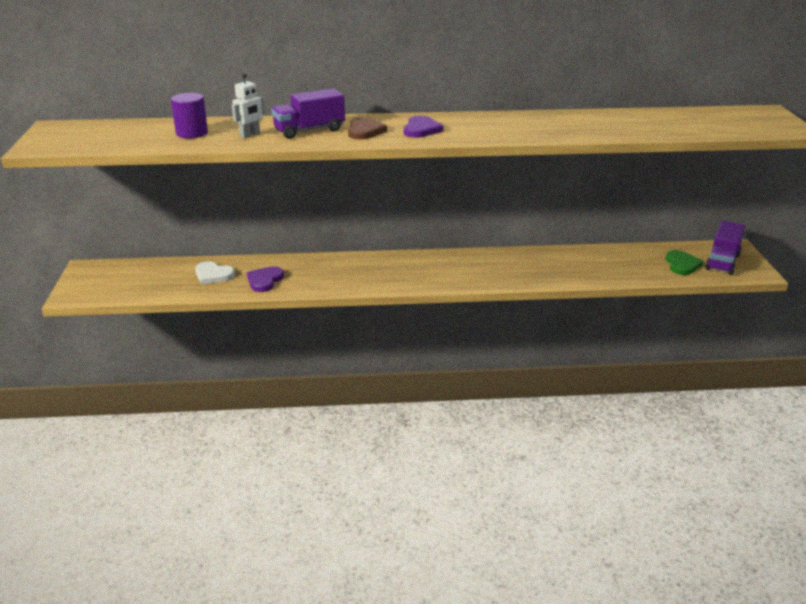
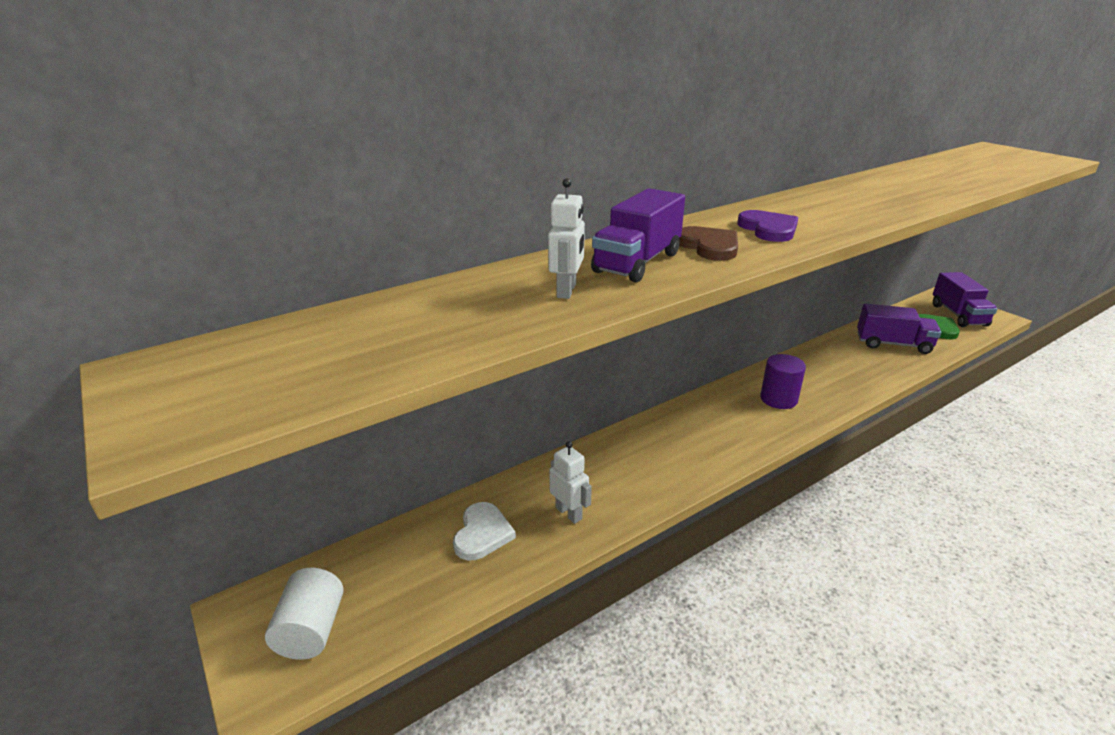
camera: 30 degrees left, 0 degrees up
(105, 283) = (311, 630): none -> white cylinder
(192, 133) = (464, 311): purple cylinder -> purple cylinder (778, 399)
(213, 275) = (482, 533): white heart -> white heart turned 75 degrees counterclockwise
(265, 280) = (569, 513): purple heart -> white robot
(621, 264) = (893, 344): none -> purple truck

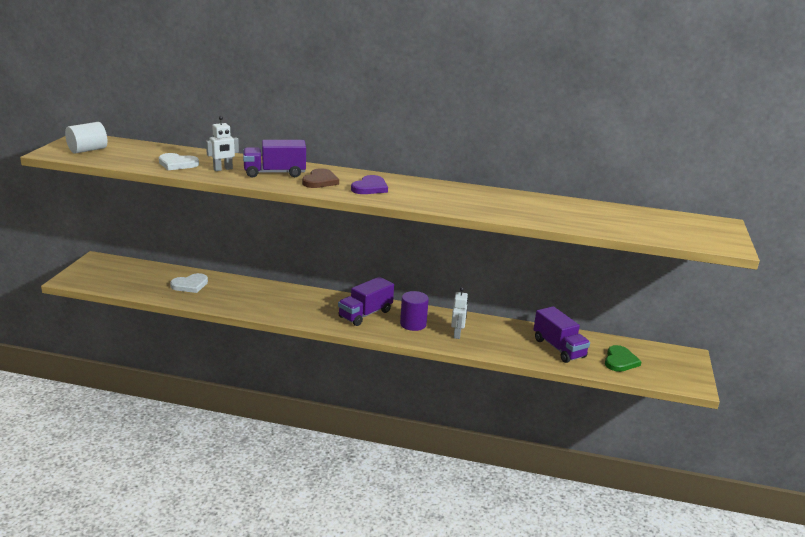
camera: 45 degrees right, 5 degrees down
(311, 630) = (102, 275): white cylinder -> white cylinder (88, 150)
(482, 318) = (177, 164): none -> white heart
(569, 513) = (228, 298): white robot -> white robot (457, 334)
(958, 315) = (664, 367): purple truck -> purple truck (365, 314)

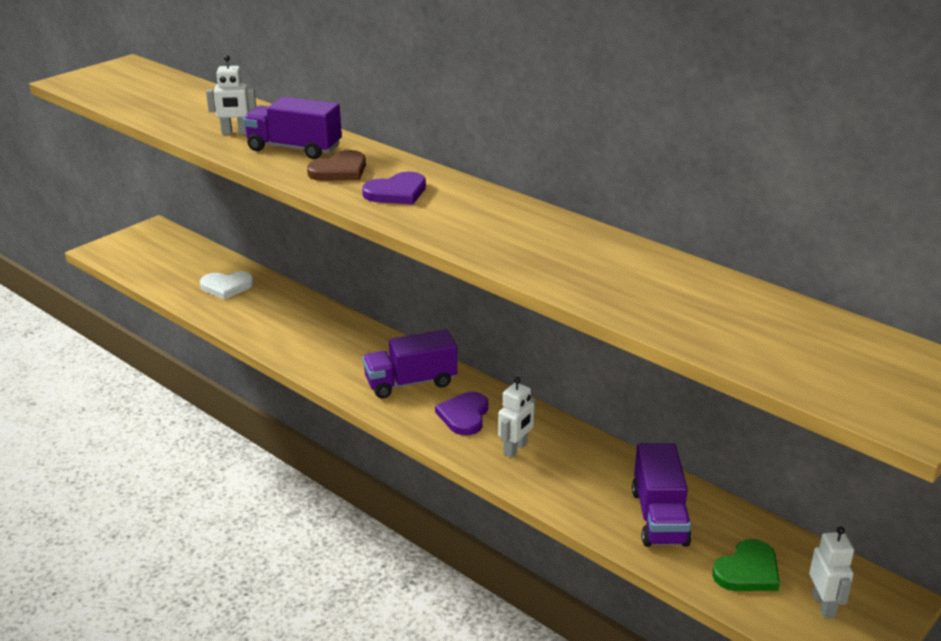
camera: 30 degrees right, 5 degrees up
(88, 150) = (111, 83): white cylinder -> none
(177, 164) = (189, 117): white heart -> none
(413, 324) = (464, 415): purple cylinder -> purple heart
(664, 366) = (824, 605): none -> white robot

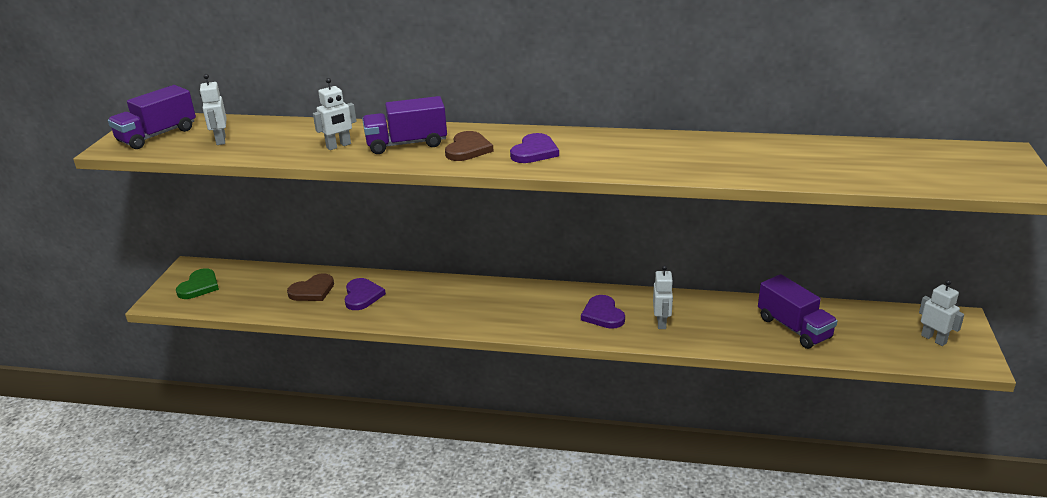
camera: 30 degrees left, 0 degrees up
(152, 99) = (220, 140): none -> white robot
(226, 287) = (312, 291): white heart -> brown heart
(262, 308) = (362, 296): none -> purple heart
(410, 383) = (540, 307): purple truck -> purple truck (157, 135)
(748, 571) = (875, 337): green heart -> green heart (199, 286)

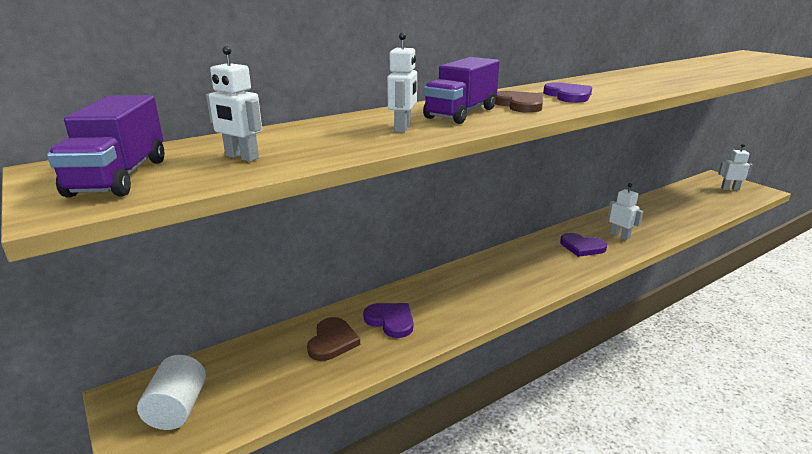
camera: 45 degrees left, 5 degrees down
(199, 286) = (177, 409): green heart -> white cylinder
(794, 328) = (677, 209): purple truck -> none

